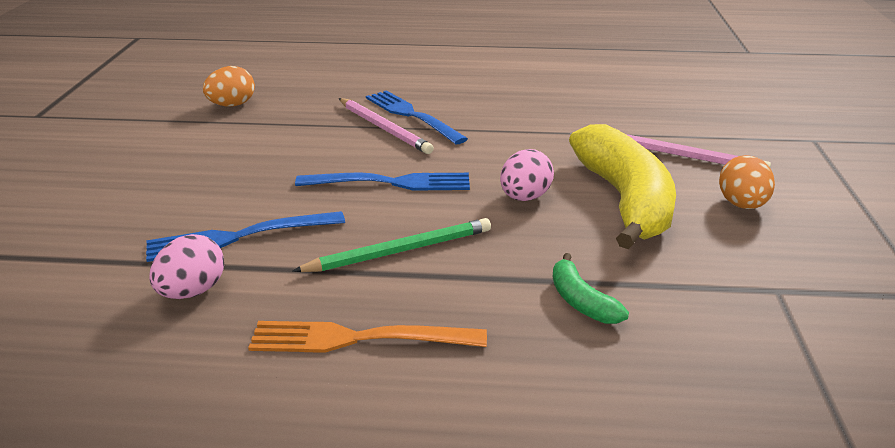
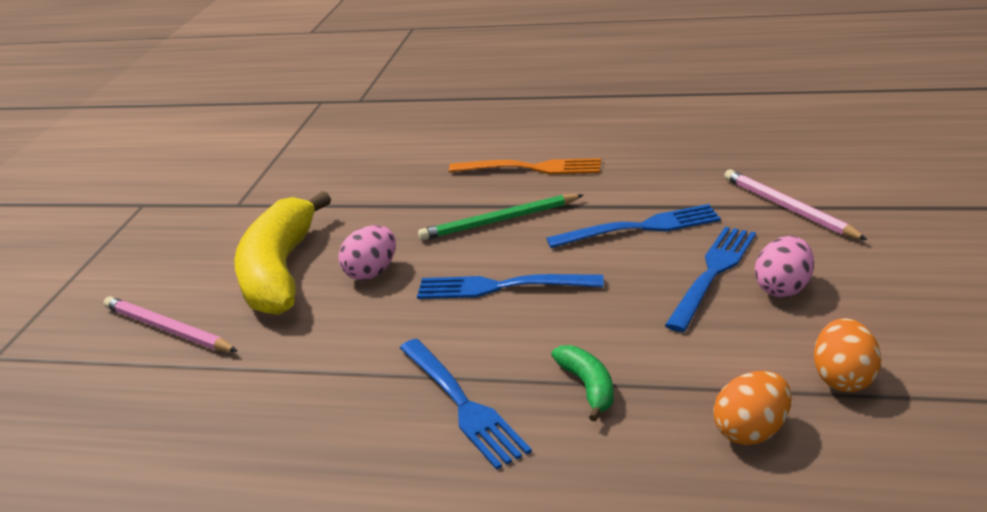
camera: 170 degrees left, 0 degrees up
(192, 292) = (657, 188): pink egg -> pink egg (783, 288)
(193, 190) = (712, 273): none -> blue fork
(384, 128) = (504, 375): pink pencil -> pink pencil (788, 208)
(581, 301) = (376, 193): green banana -> green banana (588, 387)
(742, 205) = (180, 269): orange egg -> orange egg (843, 379)

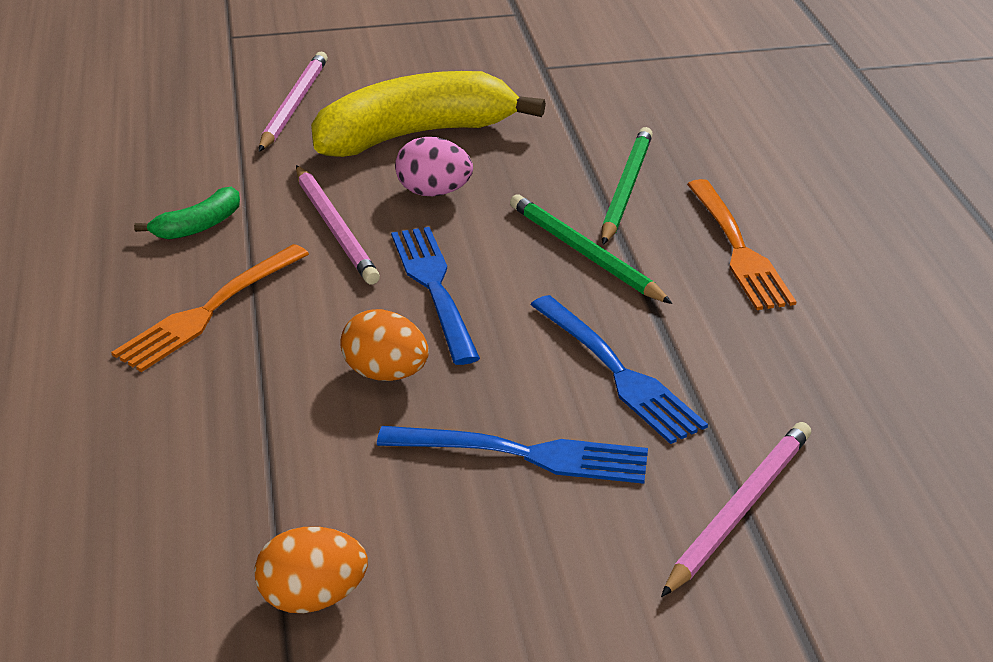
camera: 65 degrees right, 5 degrees up
(386, 325) = (335, 228): none -> pink pencil
(432, 195) = (626, 188): none -> green pencil
(462, 404) = (209, 310): blue fork -> orange fork
(588, 387) = (255, 390): green banana -> green banana (198, 226)
(751, 431) = (196, 526): orange egg -> orange egg (385, 374)
(783, 288) = (508, 525): pink egg -> none

